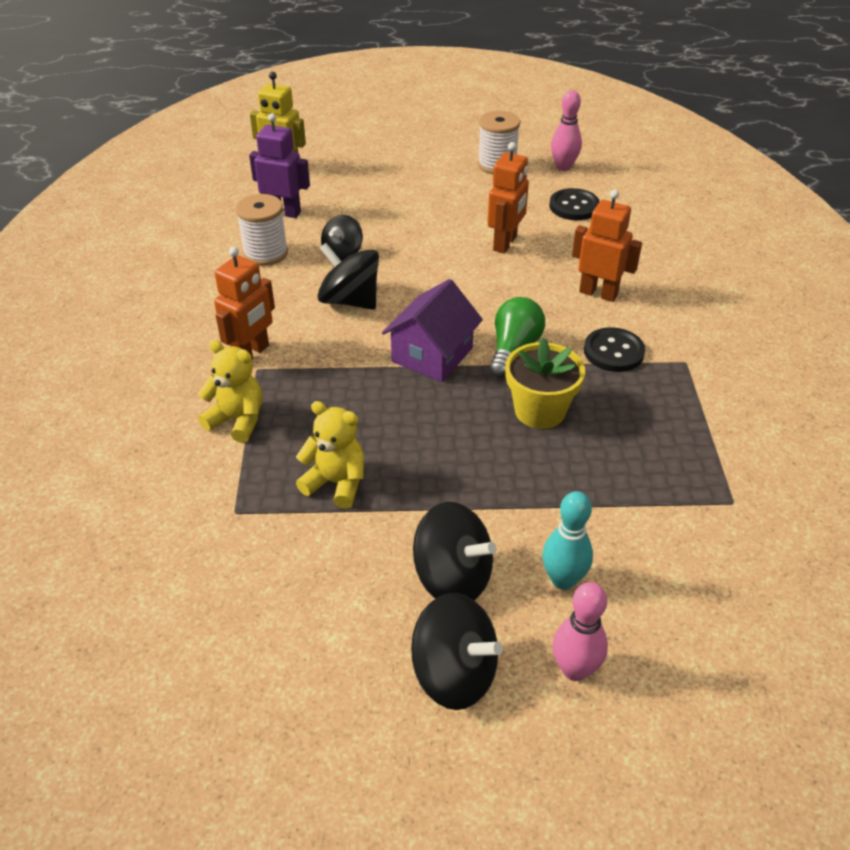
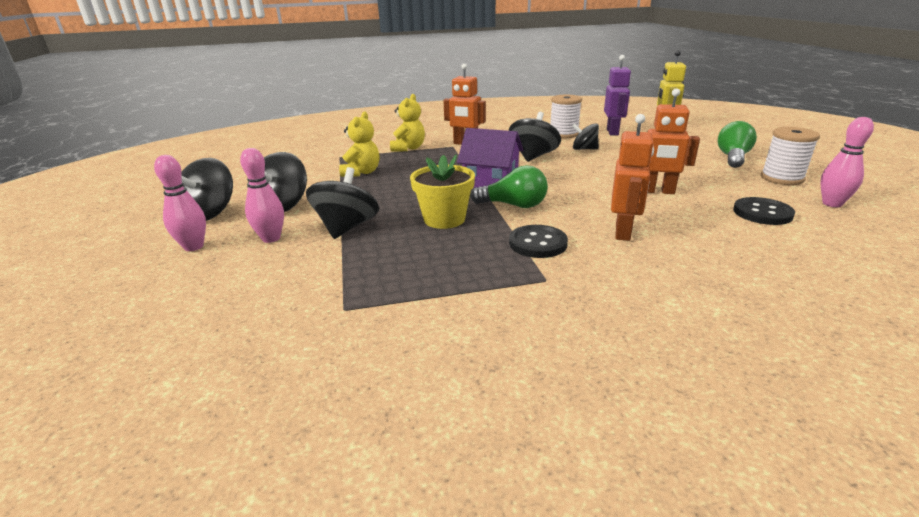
camera: 80 degrees right, 15 degrees down
(427, 167) = (732, 158): none -> green light bulb
(545, 501) = (346, 228): none -> black spinning top
(563, 580) = (271, 238): turquoise bowling pin -> pink bowling pin

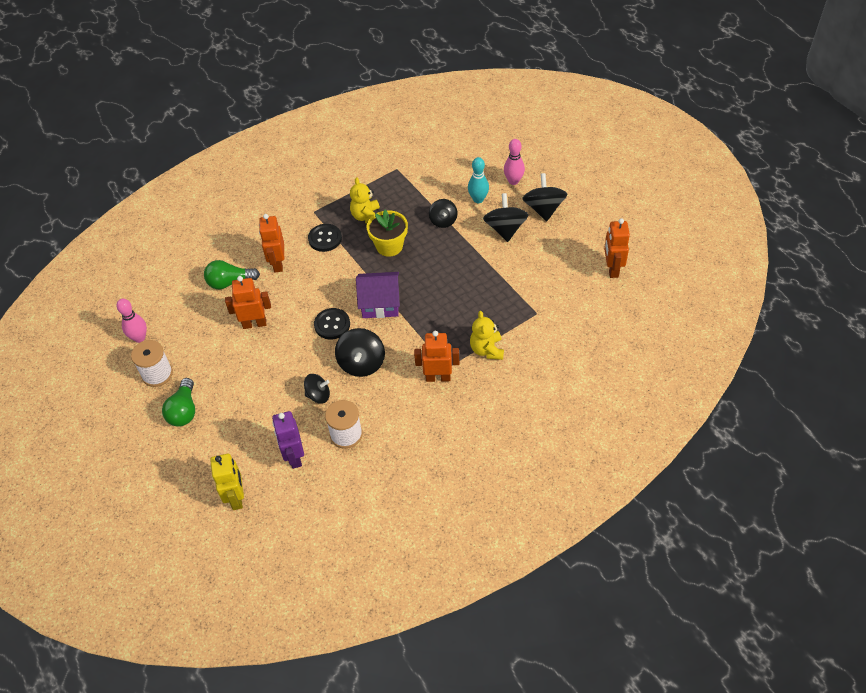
camera: 160 degrees right, 25 degrees up
(231, 166) = (612, 269): none -> orange robot
(271, 238) = (478, 199): pink bowling pin -> turquoise bowling pin
(346, 228) = (443, 221): black spinning top -> black spinning top, size x0.64
(362, 172) = (491, 290): yellow teddy bear -> yellow teddy bear (366, 216)
(513, 205) = (351, 275): green light bulb -> green light bulb (229, 282)
(762, 213) = (190, 311): black button -> black button (332, 324)

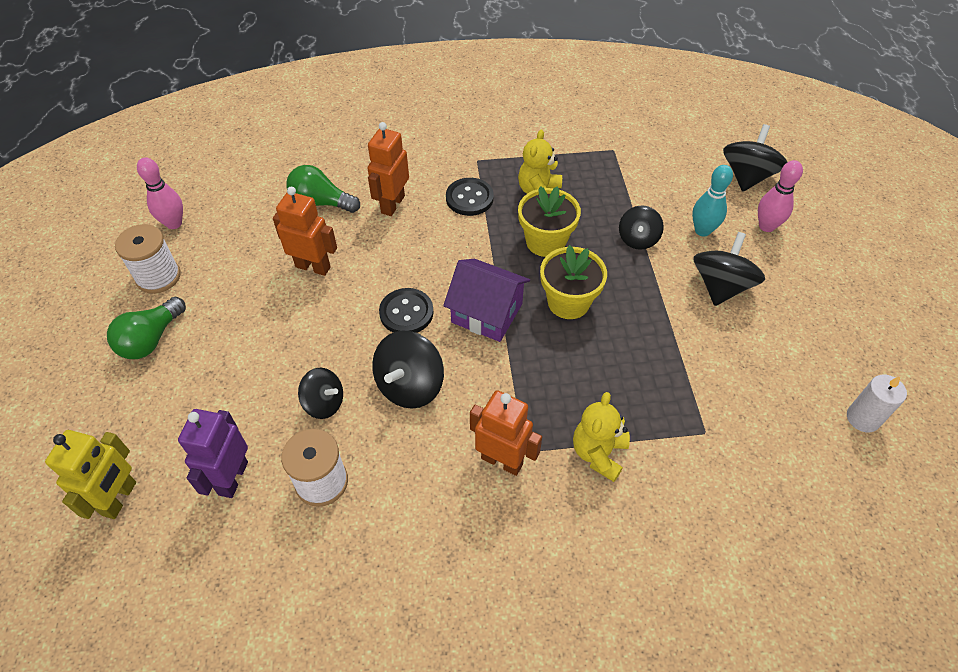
camera: 25 degrees right, 0 degrees up
(424, 276) = (568, 302): none -> yellow flower pot
(543, 209) = (793, 282): black spinning top -> black spinning top (747, 176)
(612, 269) = (862, 418): orange robot -> white candle

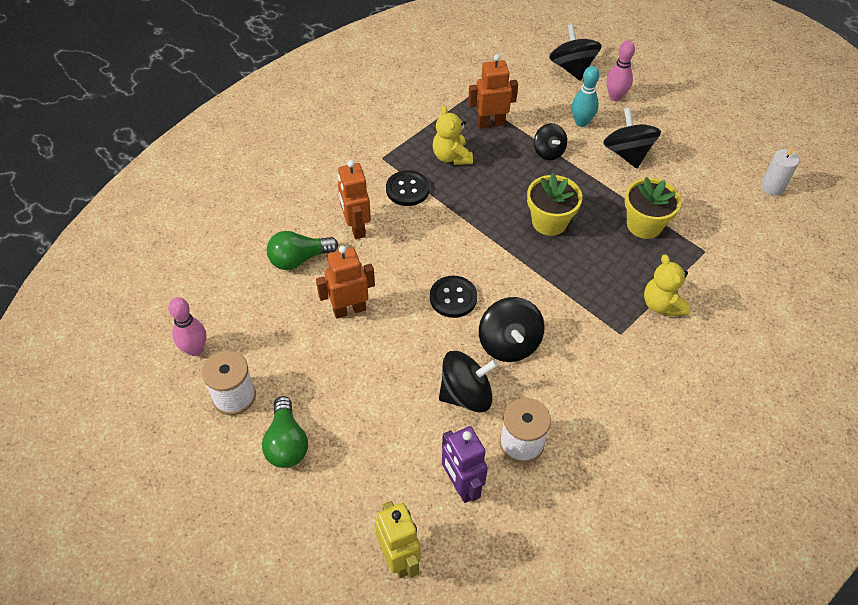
camera: 40 degrees left, 0 degrees up
(324, 403) = (466, 394): black spinning top -> black spinning top, size x1.55
(487, 313) = (506, 263): purple house -> none
(502, 461) = (614, 349): orange robot -> orange robot (490, 123)
(545, 242) = (492, 189): yellow flower pot -> yellow flower pot (644, 225)

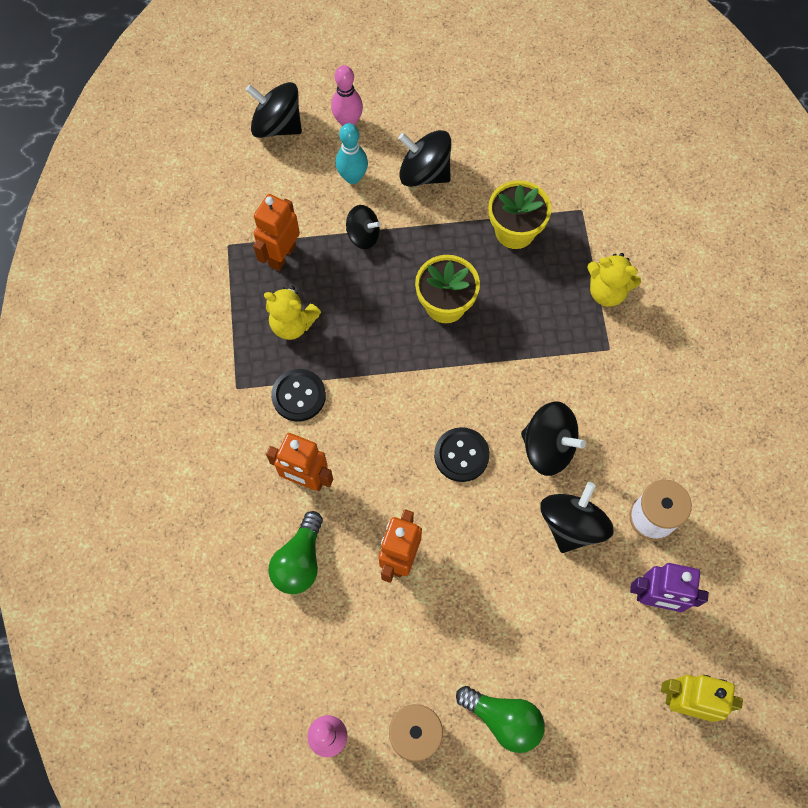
camera: 50 degrees left, 15 degrees up
(772, 187) = (560, 97): white candle -> none

